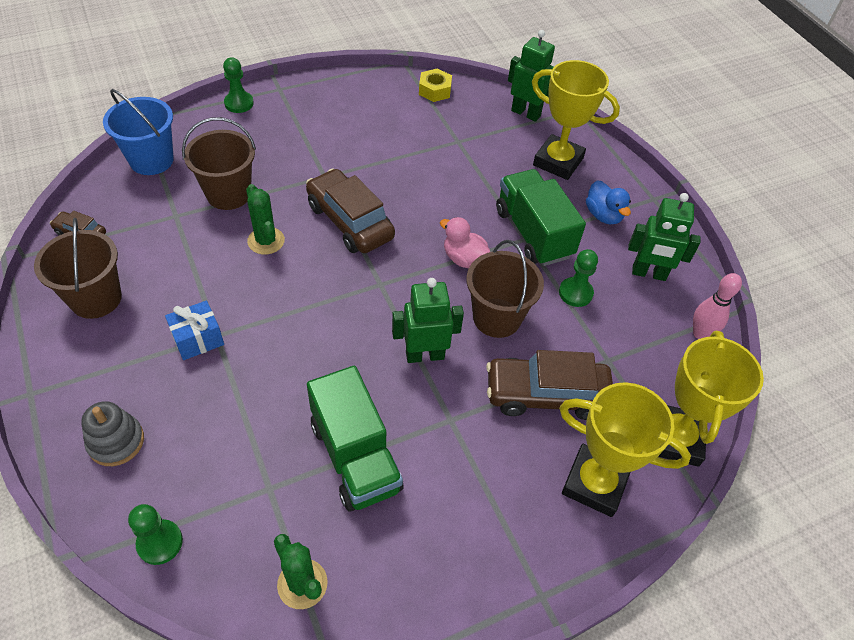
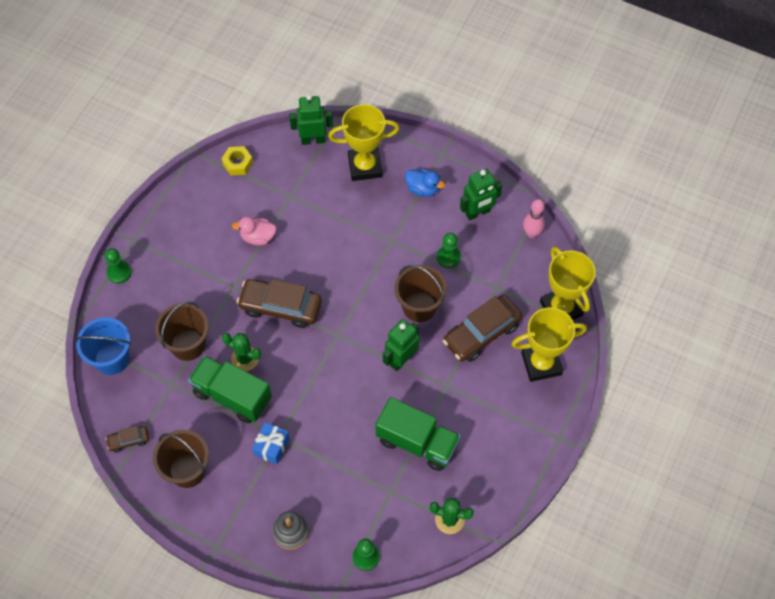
camera: 35 degrees left, 10 degrees up
(464, 259) = (369, 282): pink duck -> pink duck (258, 237)
(533, 233) = (393, 233): green truck -> green truck (232, 396)

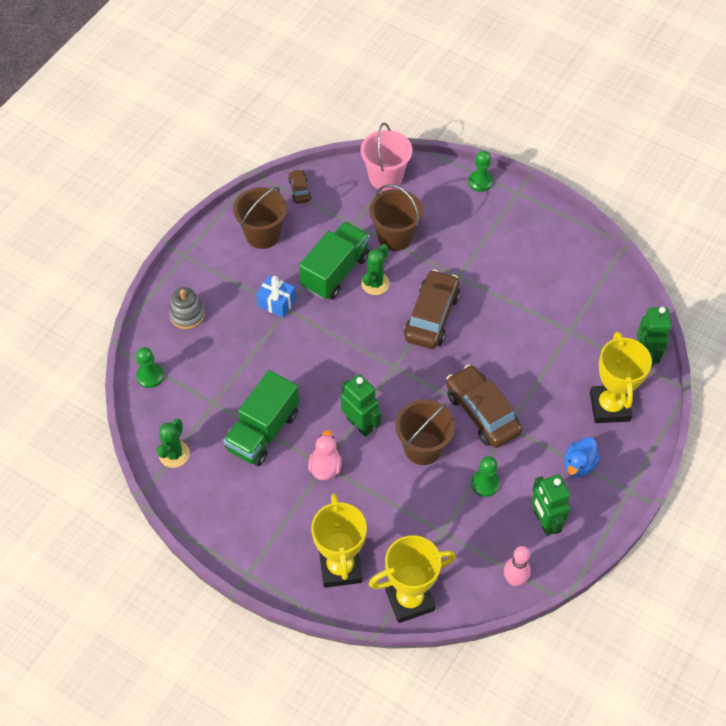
camera: 95 degrees right, 5 degrees down
(112, 359) = (385, 177): blue bucket -> pink bucket
(238, 163) = (611, 284): yellow nut -> none
(258, 237) = (517, 299): pink duck -> pink duck (325, 467)
(481, 333) = (384, 508): brown car -> brown car (482, 413)

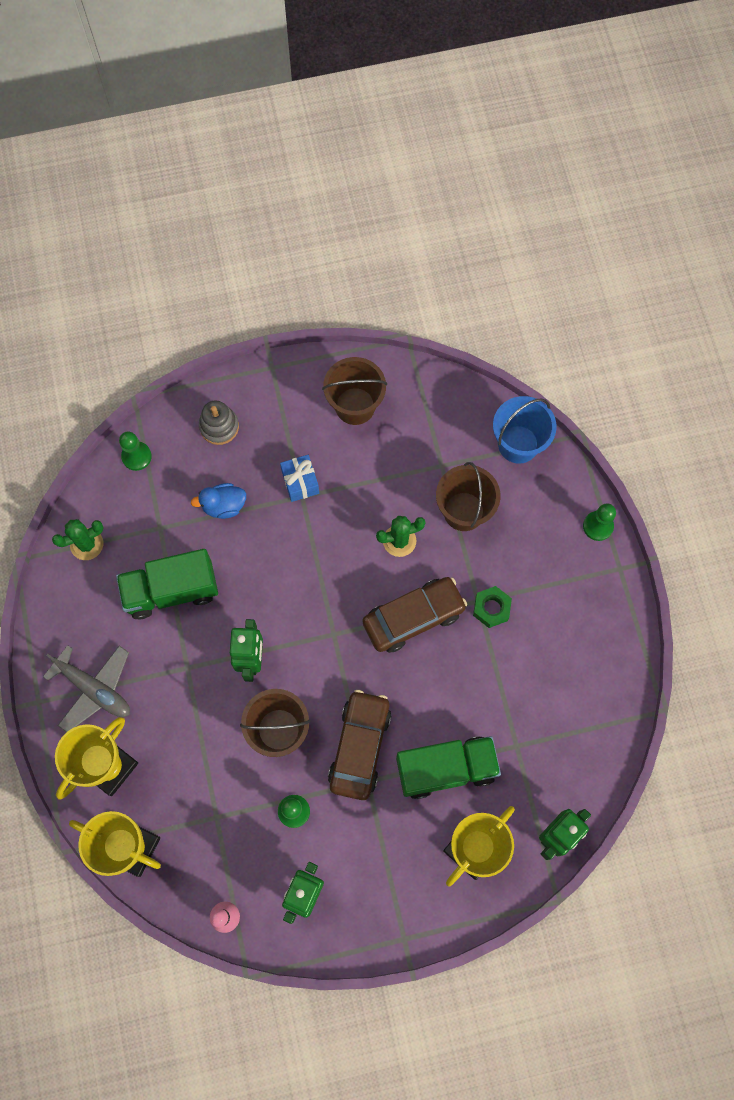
camera: 45 degrees right, 15 degrees up
(277, 532) = (94, 689): none -> grey plane
(299, 190) = (430, 390): brown car -> none
(325, 467) = (186, 670): pink duck -> none
(335, 272) = (378, 498): green truck -> green truck (446, 768)
(385, 177) = (518, 444): pink bucket -> blue bucket
(471, 273) = (491, 608): none -> green nut
(578, 465) = (387, 873): blue duck -> blue duck (224, 506)

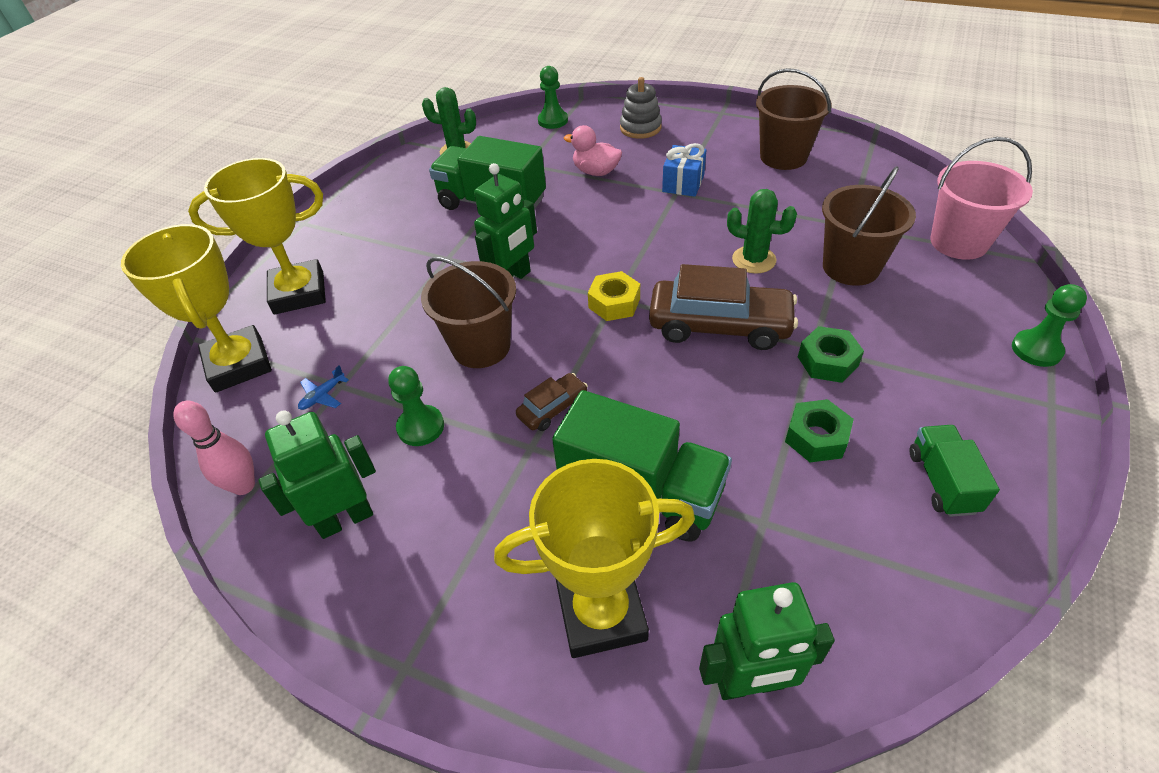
camera: 40 degrees right, 25 degrees down
(94, 689) = (354, 235): grey plane -> none
(213, 831) = (323, 395): none -> blue plane
(224, 506) = (596, 172): blue duck -> pink duck
(335, 638) = (614, 303): none -> yellow nut
(360, 747) = (553, 408): brown car -> brown car, size x0.49
(514, 672) = (816, 437): none -> green nut
(518, 444) = (958, 242): blue bucket -> pink bucket
(587, 661) = (942, 481): none -> green truck

